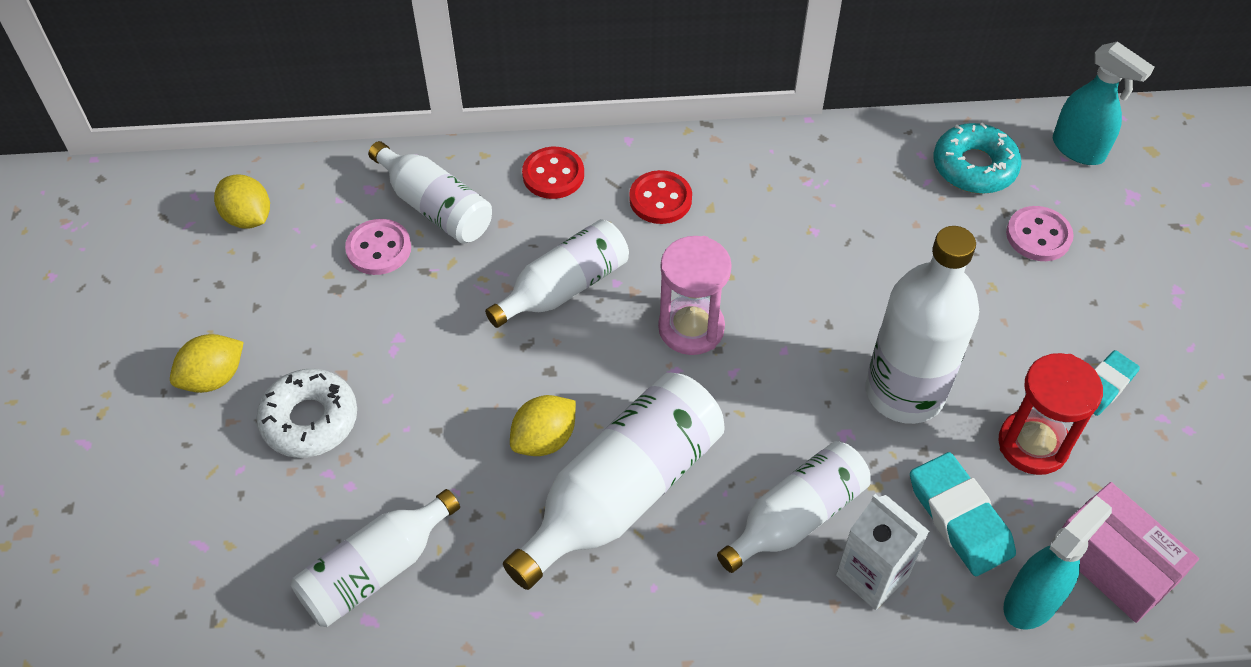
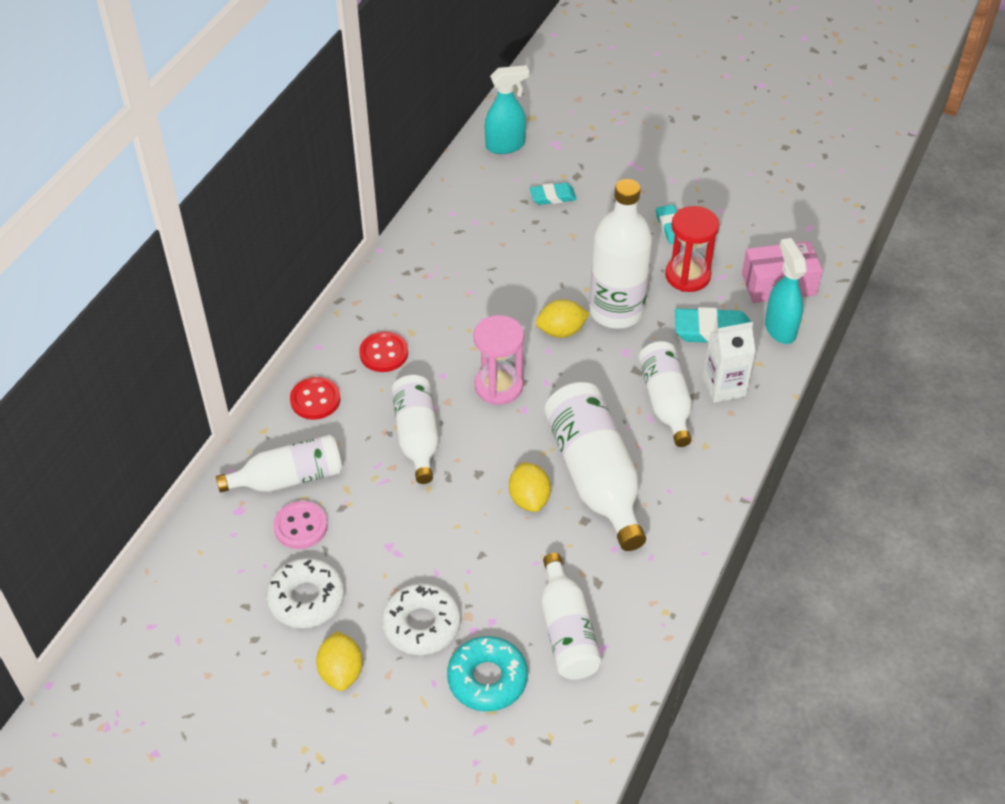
camera: 60 degrees left, 5 degrees down
(248, 218) = (204, 597): yellow lemon -> yellow lemon (561, 331)
(290, 301) = (306, 599): none -> white donut
(974, 167) = (481, 196): turquoise donut -> turquoise donut (487, 679)
(1038, 236) = (552, 197): pink button -> turquoise eraser

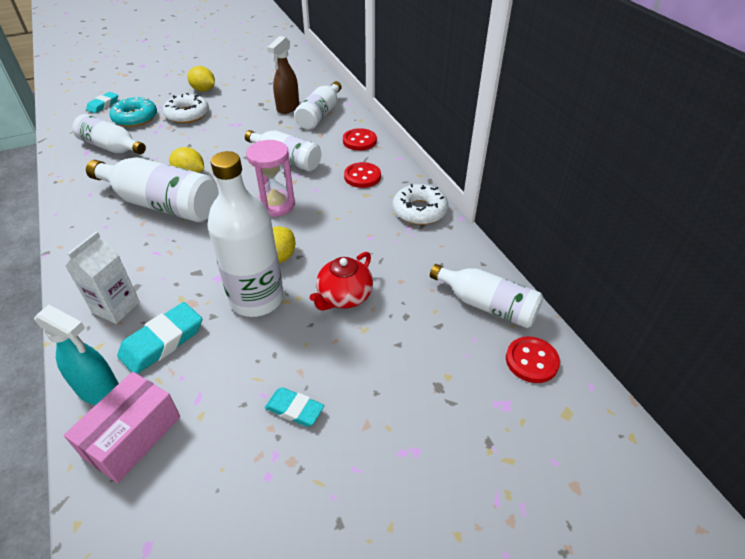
camera: 130 degrees right, 5 degrees down
(300, 526) = (287, 108): pink button -> brown spray bottle
(306, 599) = (249, 95): white donut -> white donut (419, 211)
(505, 146) = (531, 361): turquoise spray bottle -> red button
(552, 197) = (425, 348): turquoise eraser -> turquoise eraser (103, 105)
(555, 264) = (344, 297): none -> red teapot
(665, 401) = (154, 268): white bottle -> white bottle (487, 305)
(687, 276) = (229, 372): red hourglass -> none

